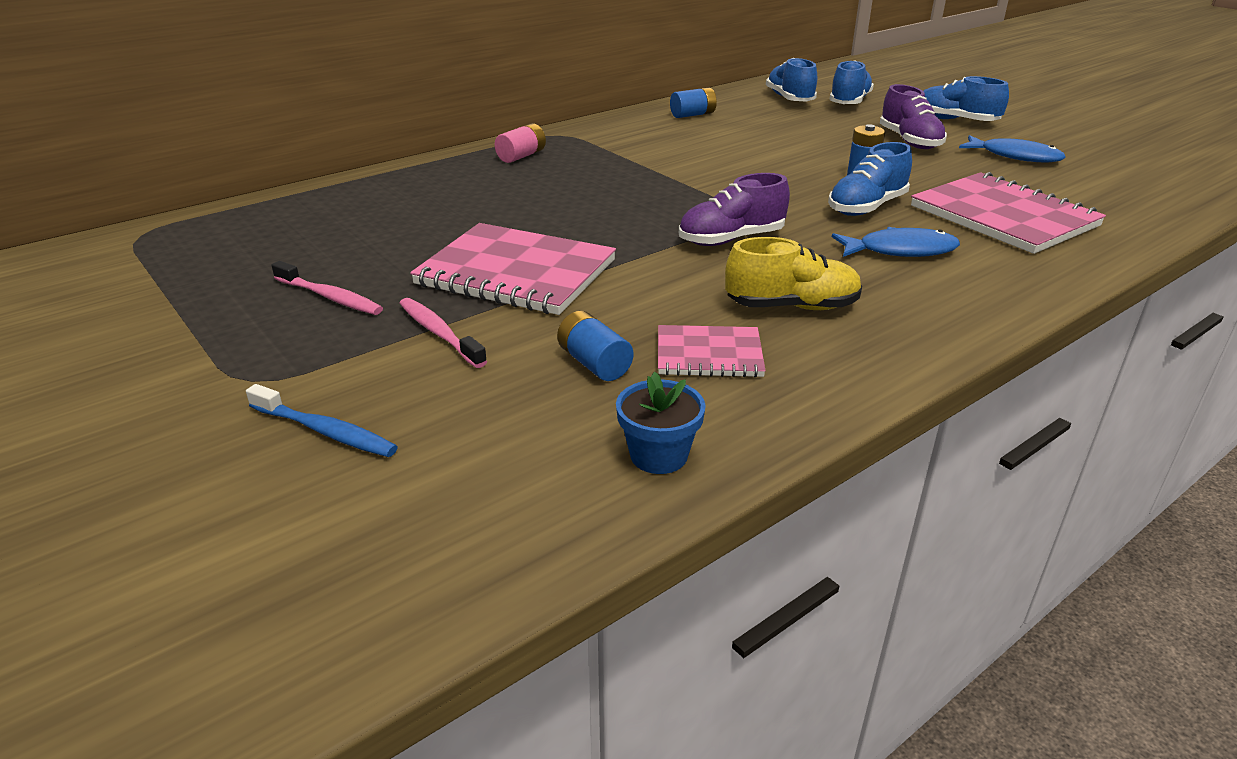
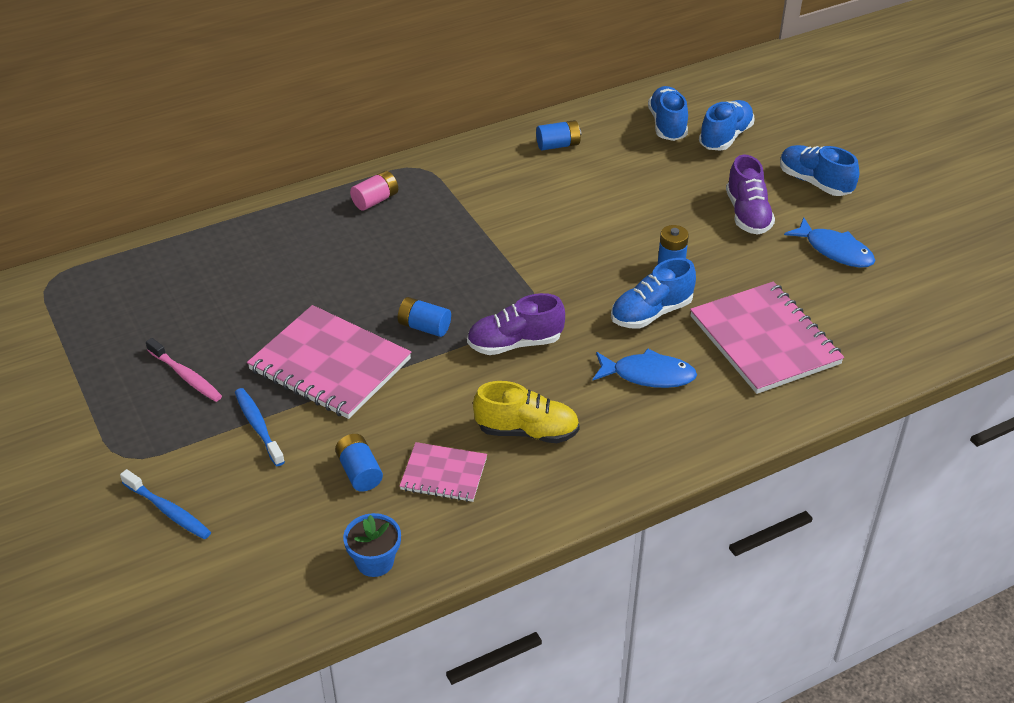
camera: 10 degrees right, 10 degrees up
(439, 333) = (258, 426): pink toothbrush -> blue toothbrush
(618, 235) = (424, 327): none -> blue battery

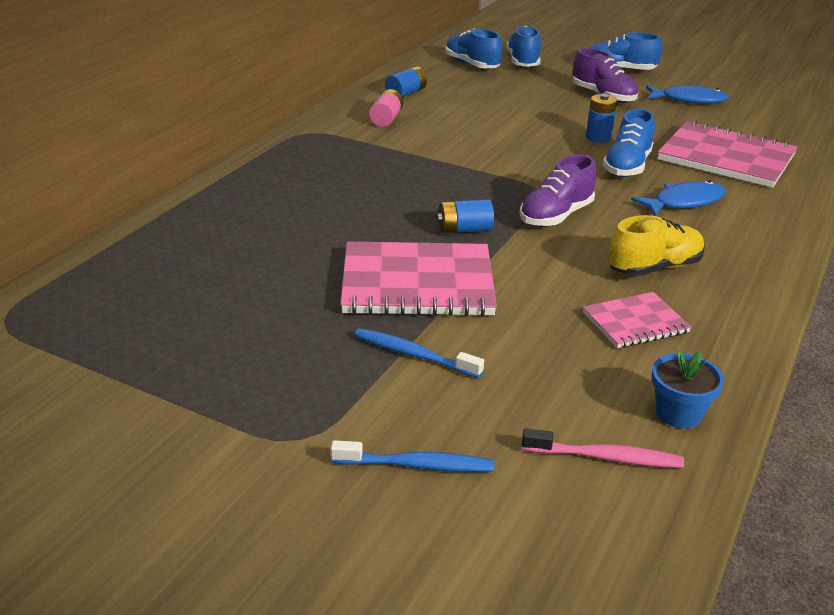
camera: 35 degrees left, 10 degrees down
(186, 376) = (279, 343): pink toothbrush -> pink toothbrush (605, 457)
(359, 472) = (562, 351): blue battery -> none
(375, 200) = (297, 162): pink battery -> pink battery (386, 119)

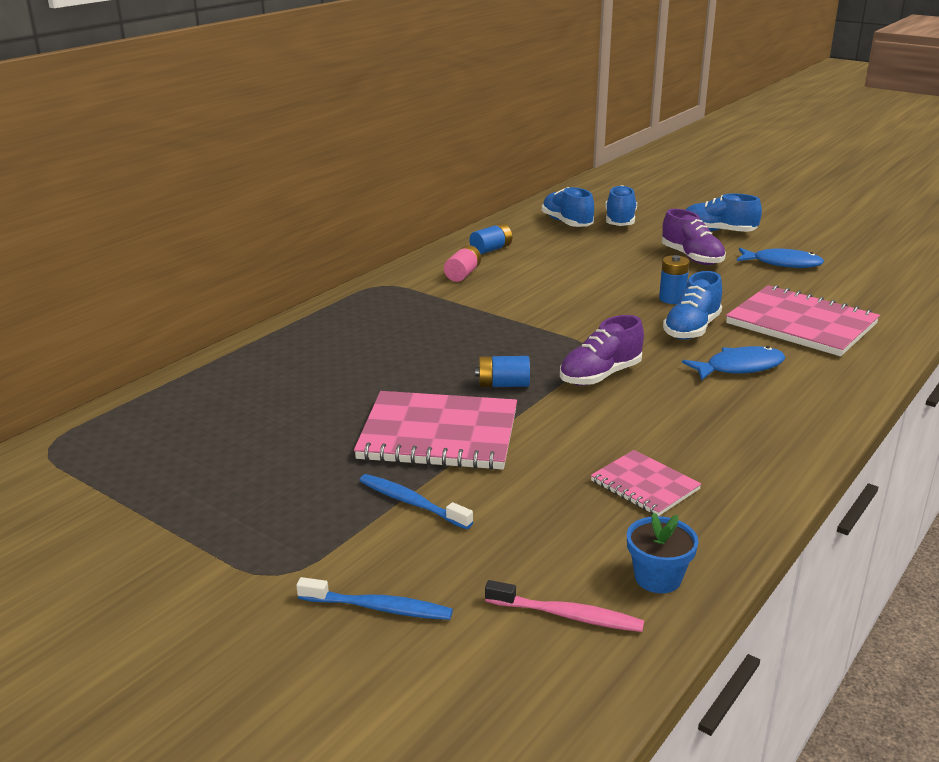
camera: 10 degrees right, 5 degrees down
(635, 322) = (644, 485): pink notebook -> pink notebook turned 60 degrees clockwise
(654, 268) = (684, 432): yellow shoe -> none

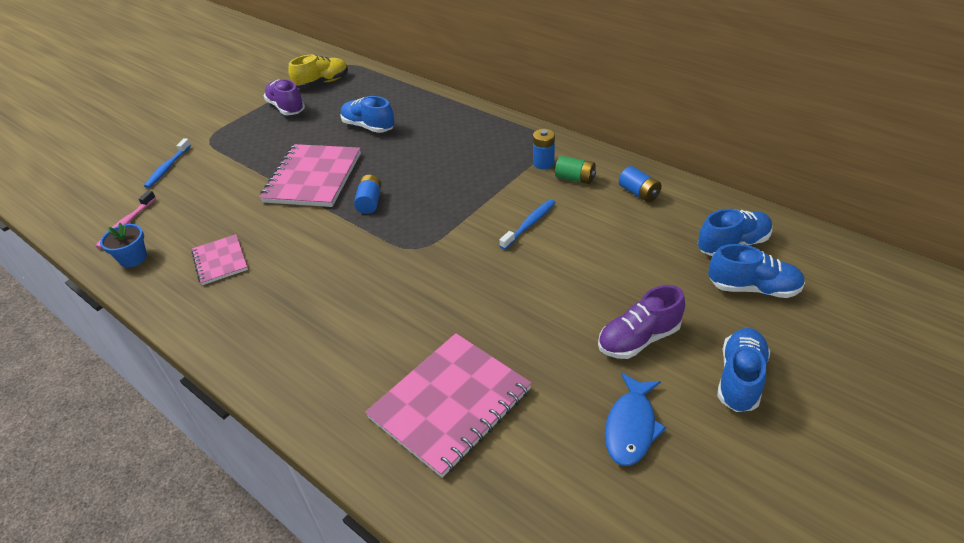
camera: 95 degrees right, 15 degrees up
(113, 464) = (322, 83): none -> yellow shoe
(412, 503) = (246, 172): blue toothbrush -> blue toothbrush (529, 224)
(463, 274) = (575, 179): pink battery -> green battery
(600, 375) = (371, 250): purple shoe -> purple shoe (286, 108)
(644, 485) = (220, 261): pink notebook -> pink notebook turned 75 degrees counterclockwise
(672, 299) = (519, 308): blue battery -> blue battery (543, 163)
(692, 329) = (448, 314): blue shoe -> blue shoe (368, 127)
(739, 367) = (366, 336): blue fish -> none

